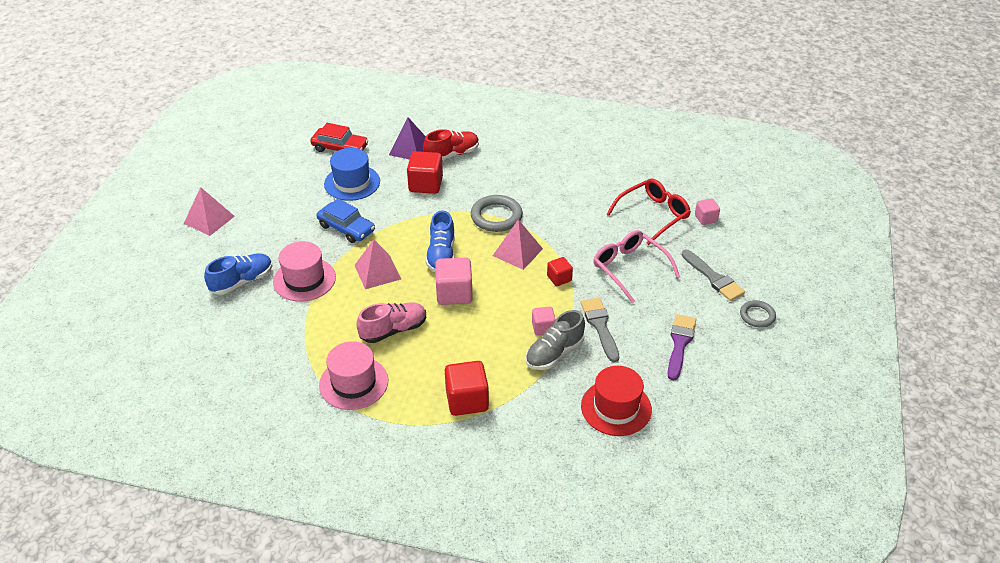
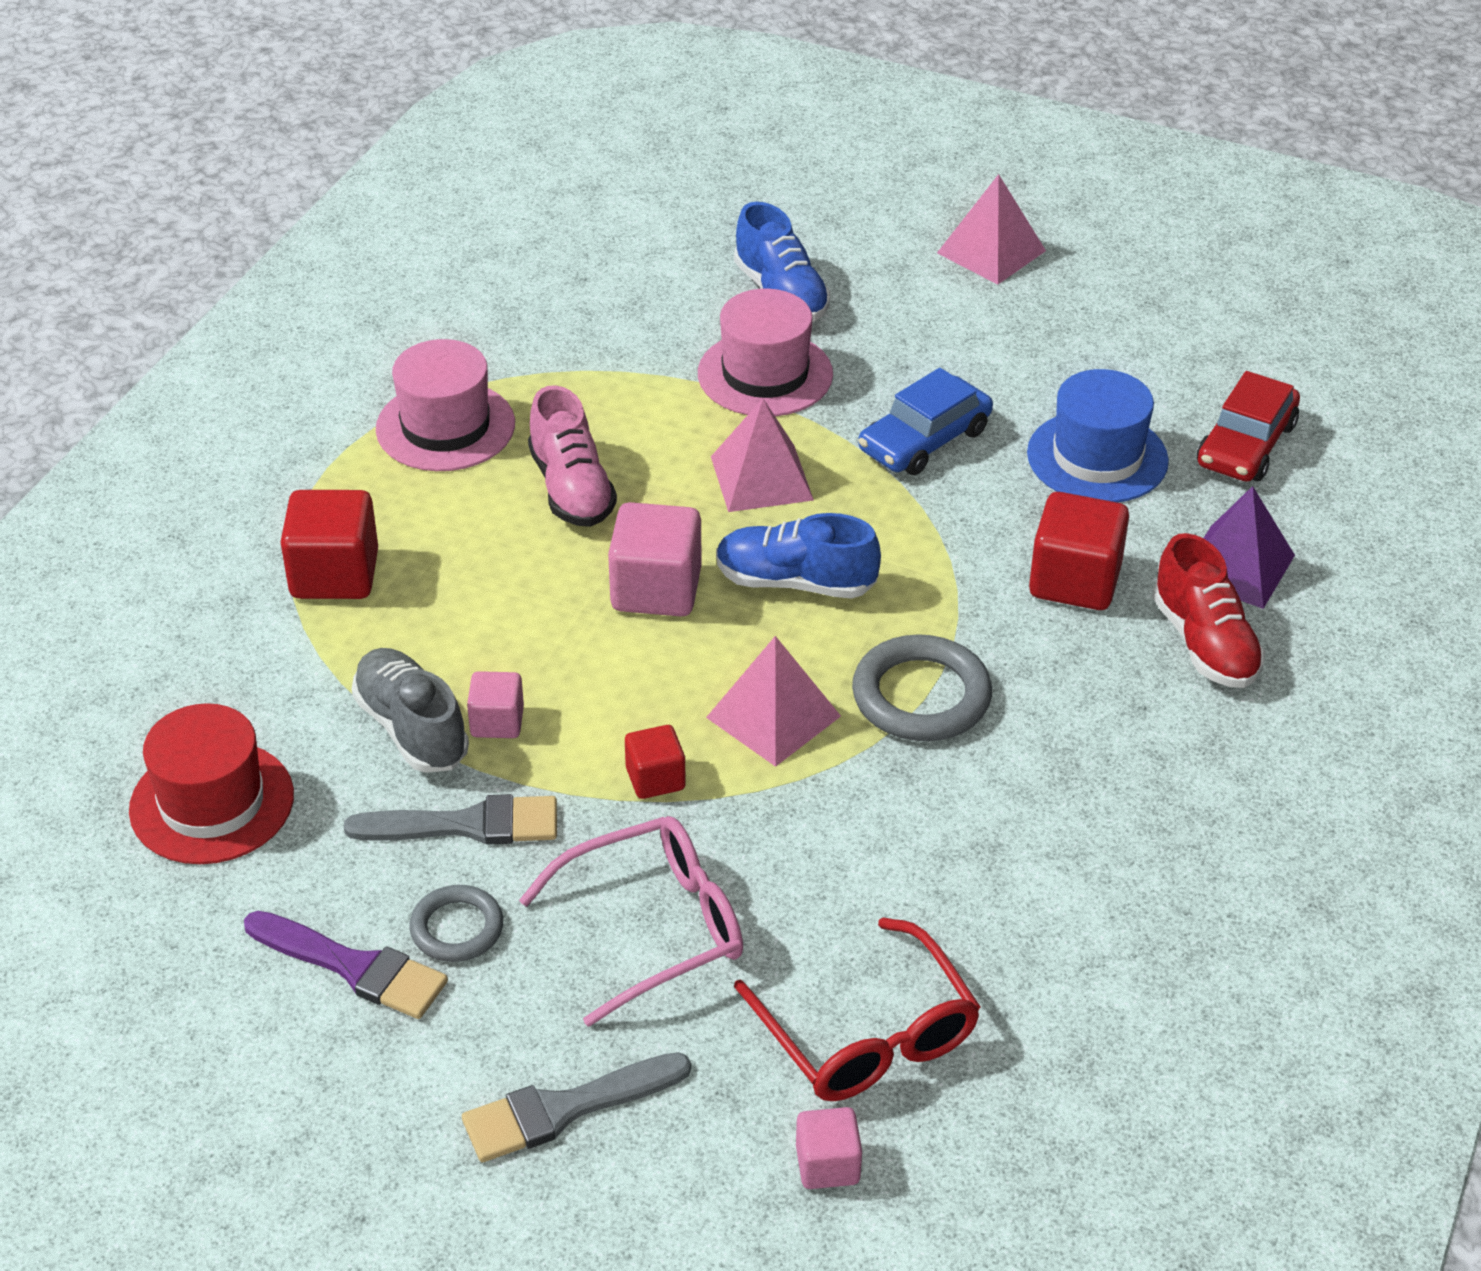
camera: 100 degrees right, 0 degrees up
(757, 316) = (389, 1168): grey ring -> grey ring (457, 928)

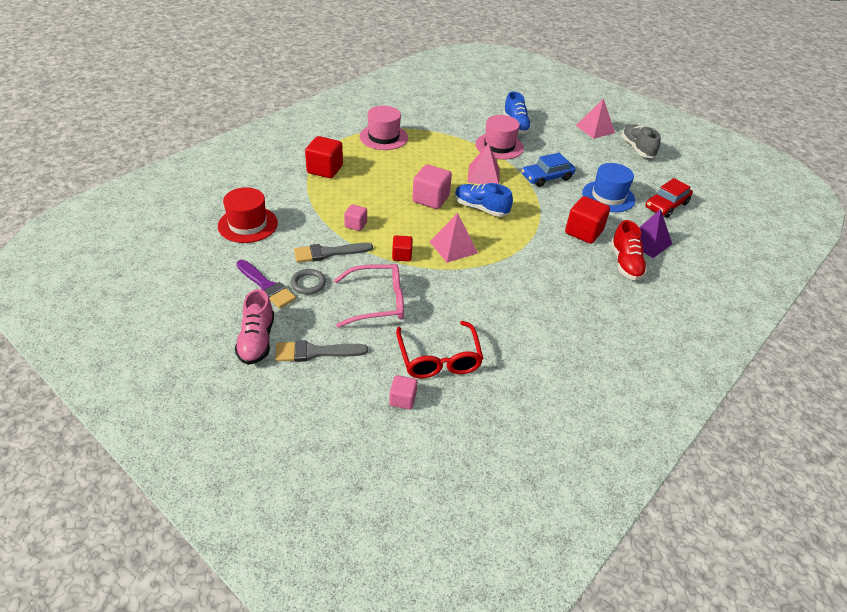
camera: 15 degrees right, 0 degrees up
(412, 728) = (326, 219): grey shoe -> grey shoe (637, 149)
(466, 825) = (328, 253): grey brush -> grey brush turned 150 degrees clockwise
(571, 488) = (416, 163): pink shoe -> pink shoe (257, 340)
(921, 696) = (510, 254): grey ring -> none

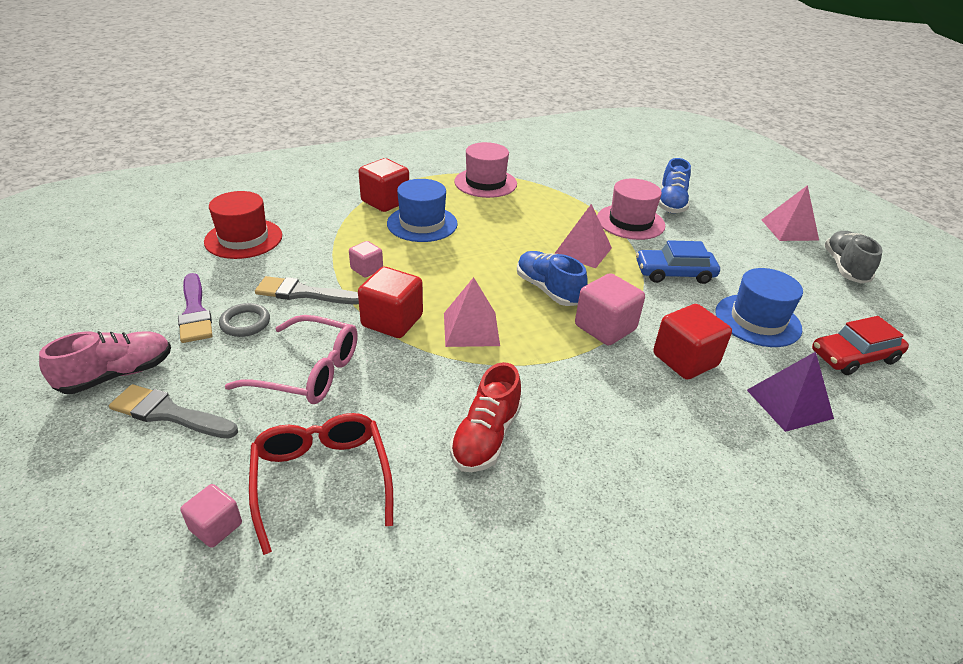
camera: 25 degrees right, 5 degrees down
(257, 340) = (117, 374): pink shoe -> pink shoe turned 150 degrees counterclockwise
(365, 181) = (422, 223): none -> blue hat
(402, 255) = (392, 321): red cube -> red cube, size x1.75
(430, 199) = (488, 262): pink cube -> pink cube (605, 327)
(439, 358) = (322, 480): red glasses -> red glasses turned 150 degrees clockwise
(625, 263) = (729, 426): red shoe -> red shoe (486, 437)

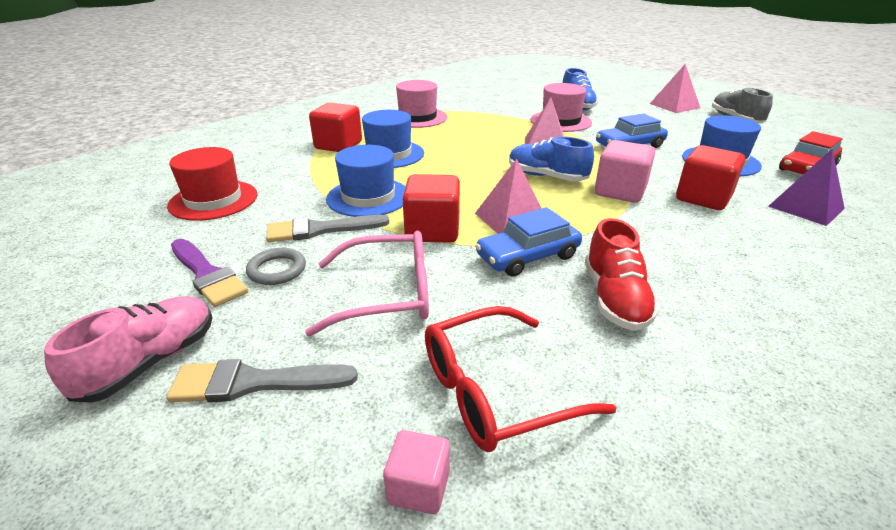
camera: 20 degrees left, 5 degrees down
(322, 480) = (496, 391): red glasses -> red glasses turned 75 degrees counterclockwise
(367, 269) = (368, 197): pink cube -> blue hat
(450, 372) = (527, 256): none -> blue car

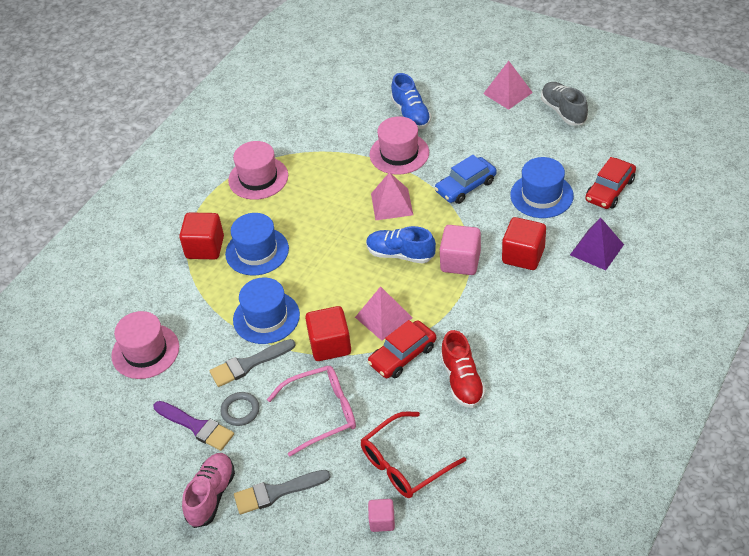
camera: 10 degrees left, 15 degrees up
(213, 200) = (145, 351): red hat -> pink hat
(527, 256) = (402, 355): blue car -> red car

